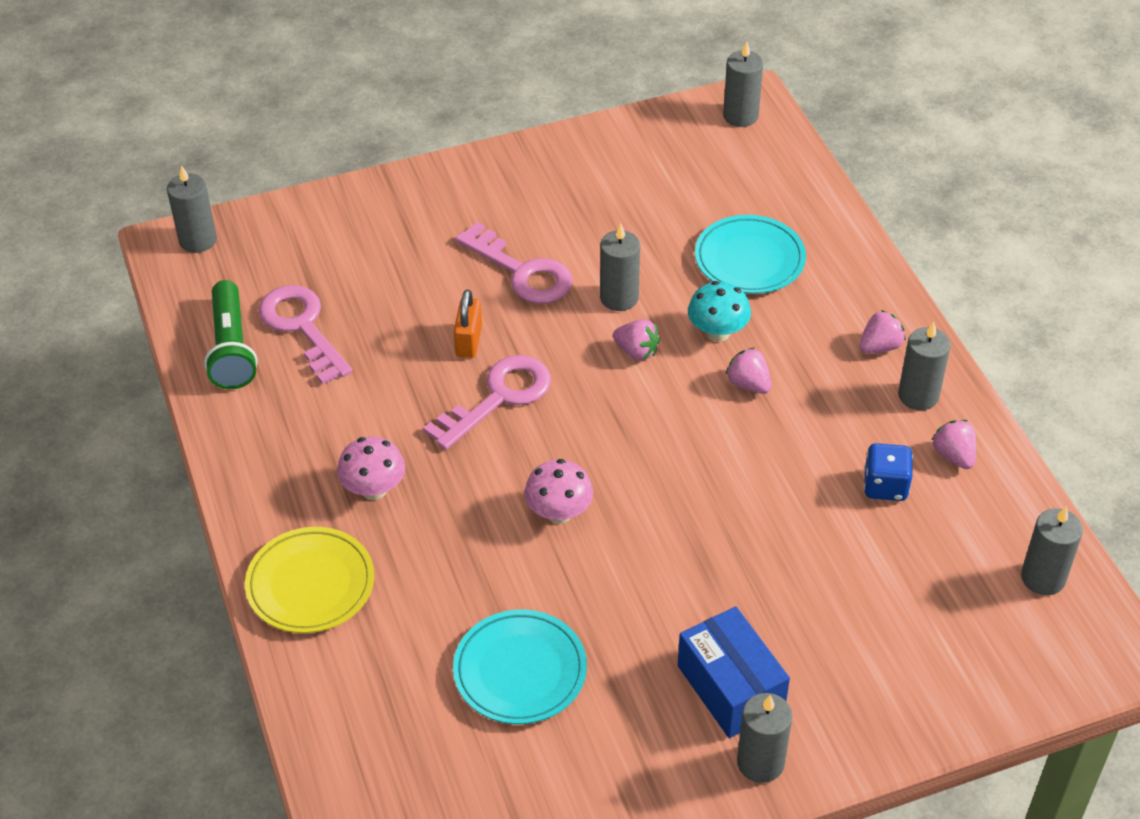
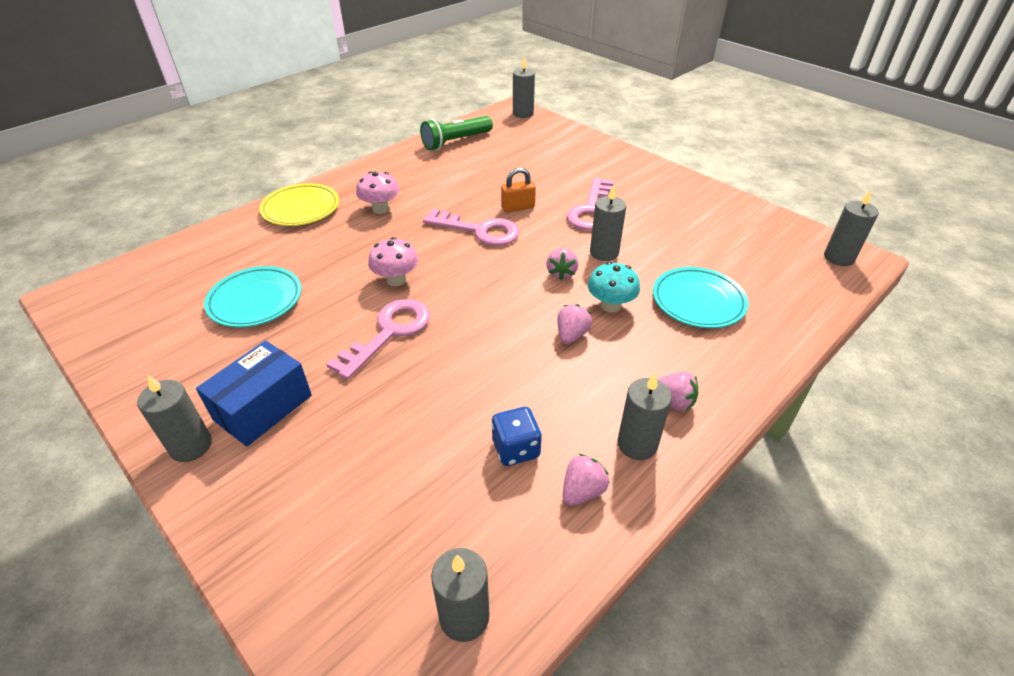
camera: 65 degrees right, 5 degrees down
(302, 327) = (486, 155): pink key -> pink key (389, 332)

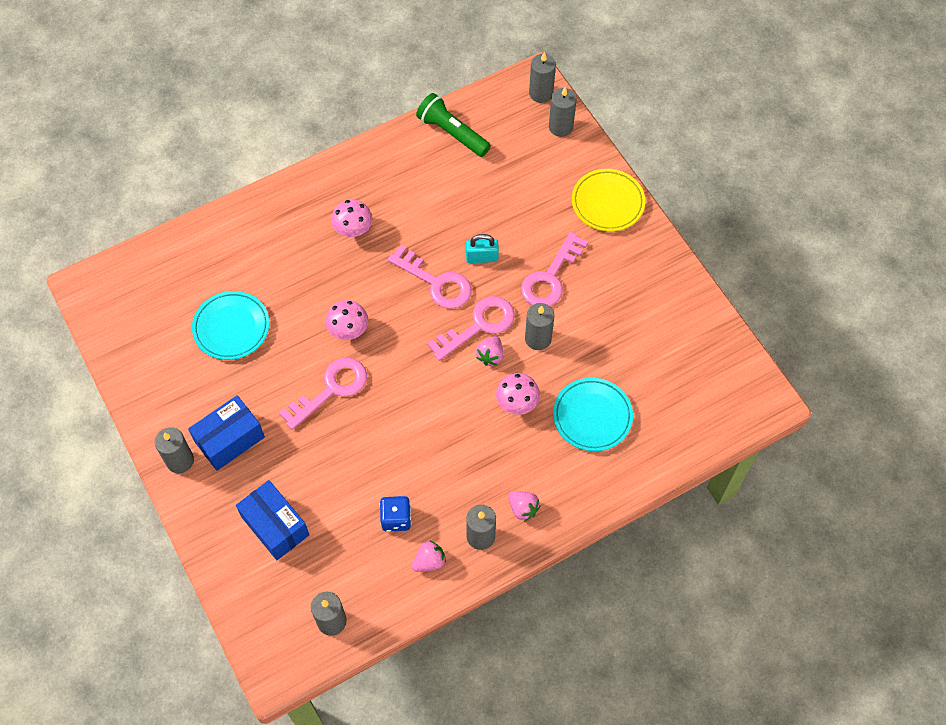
camera: 15 degrees right, 20 degrees up
(301, 209) = (280, 213): yellow plate -> yellow plate (607, 203)
(344, 497) = (275, 526): none -> blue box
(456, 142) = (452, 133): green flashlight -> green flashlight turned 60 degrees clockwise
(518, 207) = (482, 257): orange padlock -> turquoise padlock
(537, 253) = (479, 325): none -> pink key
(571, 335) = (473, 427): pink strawberry -> none
(610, 305) = (517, 403): turquoise mushroom -> pink mushroom
(838, 257) = (747, 395): grey candle -> grey candle (560, 127)

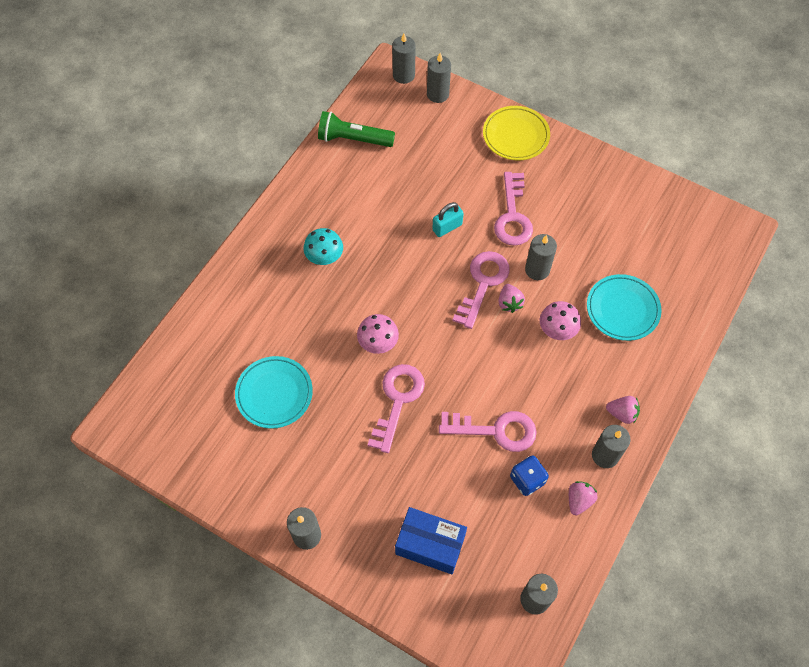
camera: 30 degrees left, 0 degrees up
(229, 439) = (339, 492): blue box -> none
(353, 229) = (324, 257): pink mushroom -> turquoise mushroom
(436, 282) = (424, 266): pink key -> pink key (496, 430)

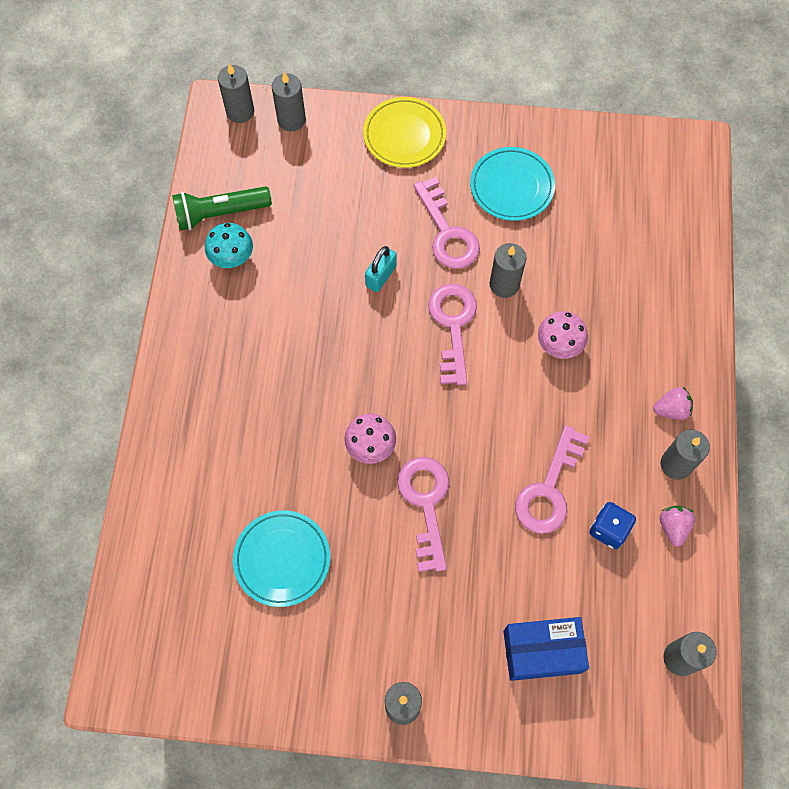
camera: 25 degrees left, 5 degrees up
(324, 257) = (258, 371): turquoise mushroom -> turquoise mushroom (232, 257)
(496, 430) = (549, 489): pink key -> pink key turned 135 degrees clockwise
(509, 303) = (492, 336): pink strawberry -> none
(622, 309) = (616, 291): turquoise plate -> turquoise plate (511, 187)

